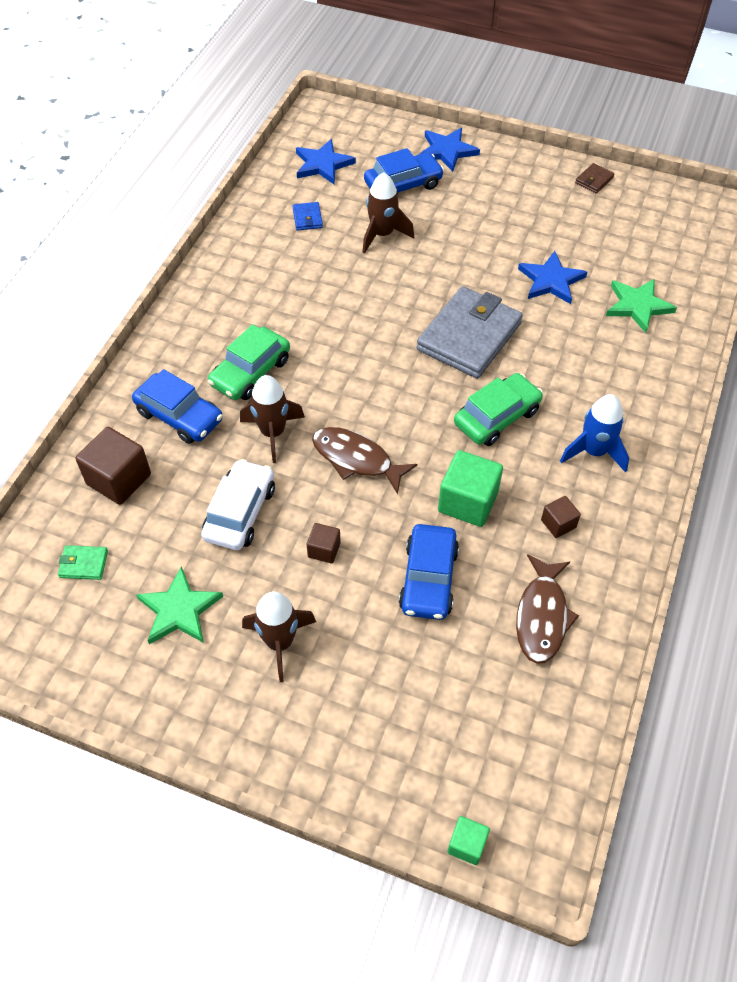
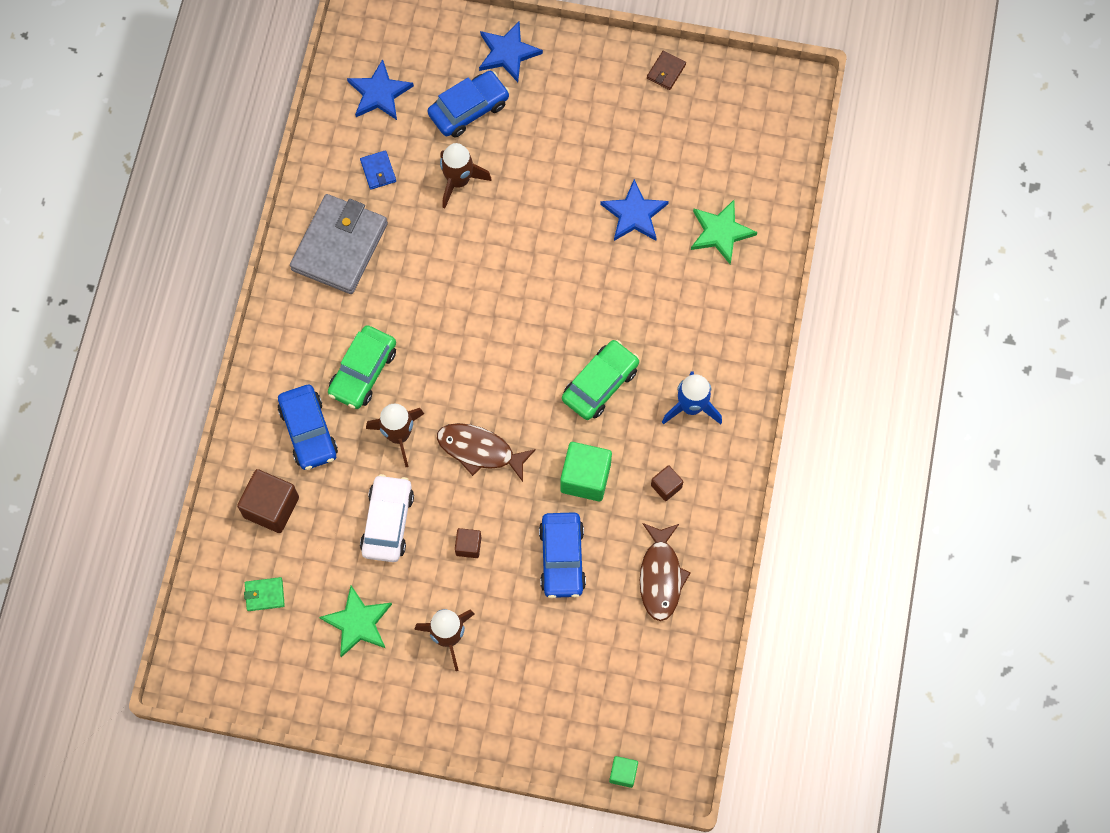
camera: 10 degrees left, 15 degrees up
(179, 416) = (308, 431): blue car -> blue car turned 45 degrees clockwise
(469, 336) = (563, 296): grey wallet -> grey wallet (339, 246)

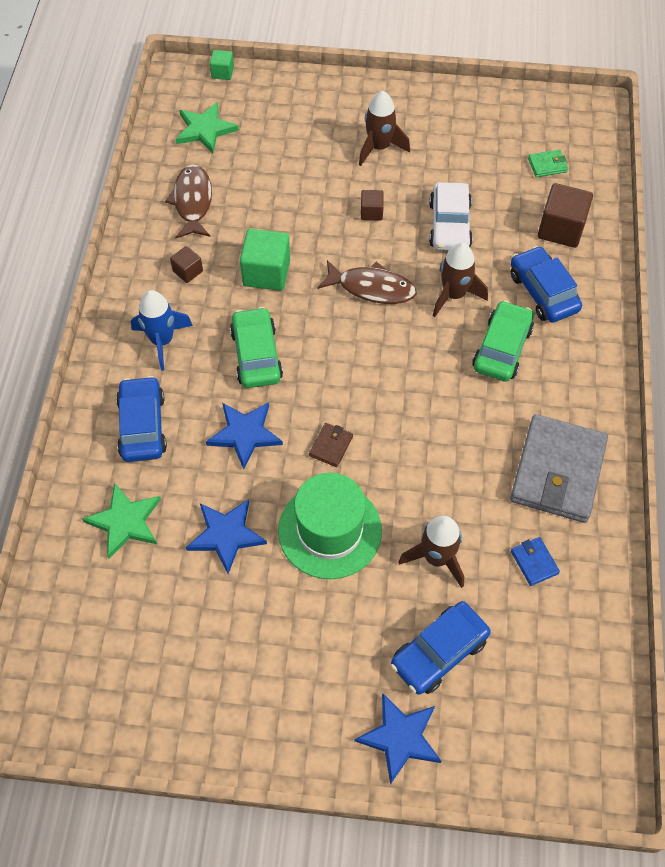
camera: 175 degrees right, 10 degrees down
(358, 622) = (460, 152): green star -> green star (205, 130)
(379, 93) = (555, 664): blue star -> blue star (245, 434)
(546, 211) = (330, 530): none -> green hat
(562, 558) = (284, 209): blue car -> blue car (142, 426)
(600, 384) = (256, 355): green car -> green car turned 135 degrees clockwise
(666, 71) = (189, 728): brown wallet -> brown wallet (331, 446)

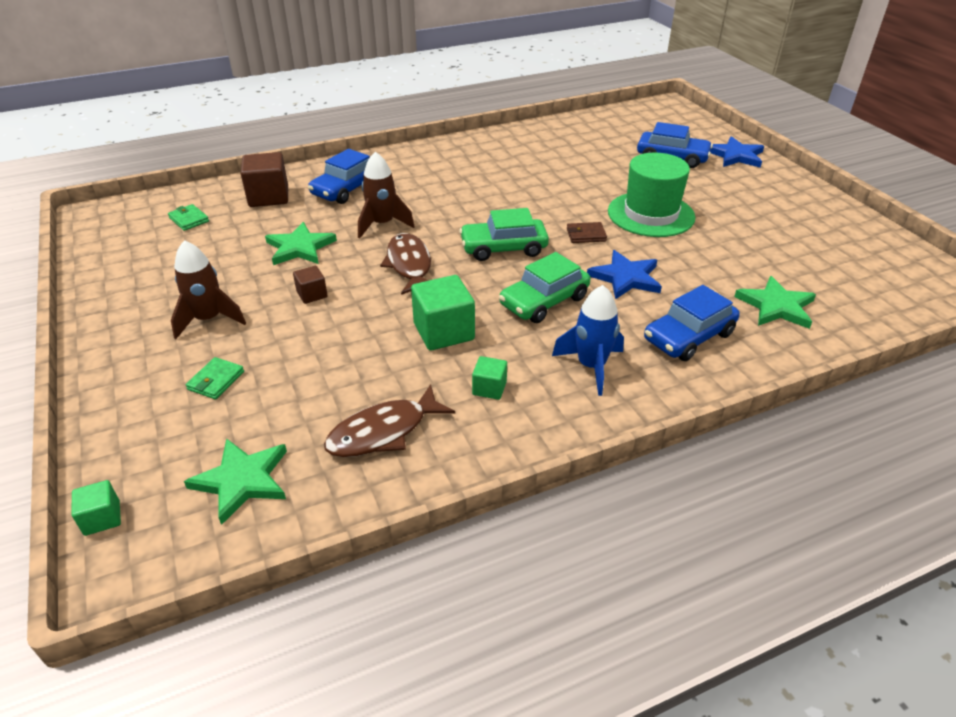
camera: 120 degrees left, 20 degrees down
(188, 271) = (489, 388): brown cube -> green cube
(226, 535) = (715, 254): blue star -> none
(304, 137) = (216, 381): none -> green wallet
(436, 558) = (615, 173): brown rocket -> none
(449, 225) = (300, 247): white car -> green star
(502, 348) = (419, 192): green car -> green car (503, 248)
(534, 562) = (575, 145): blue wallet -> none
(558, 471) = (502, 151): grey wallet -> none

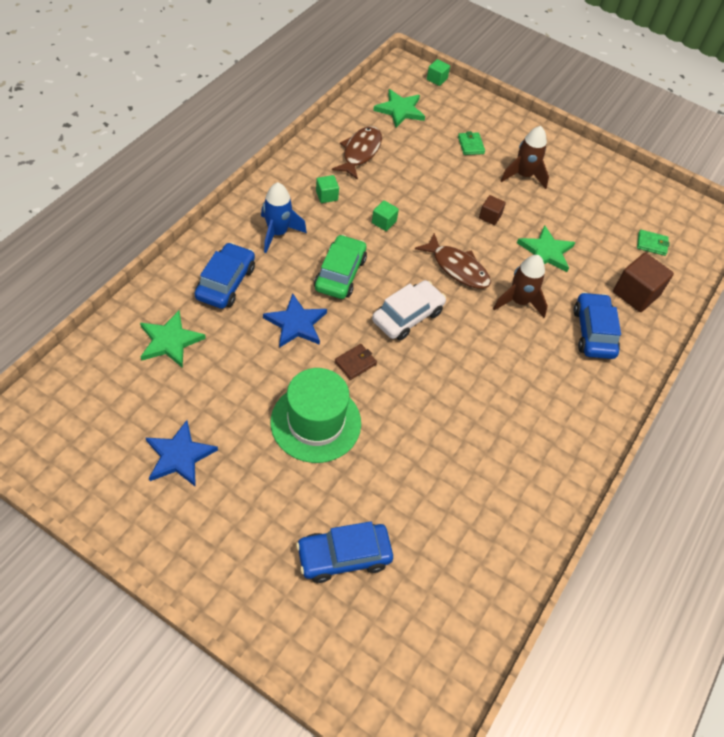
camera: 140 degrees right, 15 degrees up
(444, 332) = (384, 222): green cube -> green cube, size x0.54
(503, 248) = (407, 316): green car -> white car
(735, 155) = (272, 604): blue star -> blue star (179, 456)

